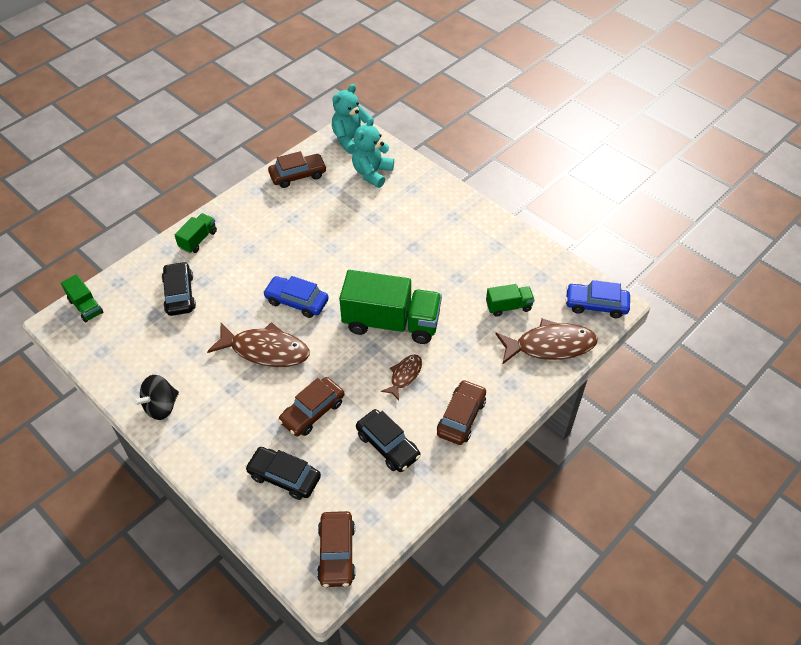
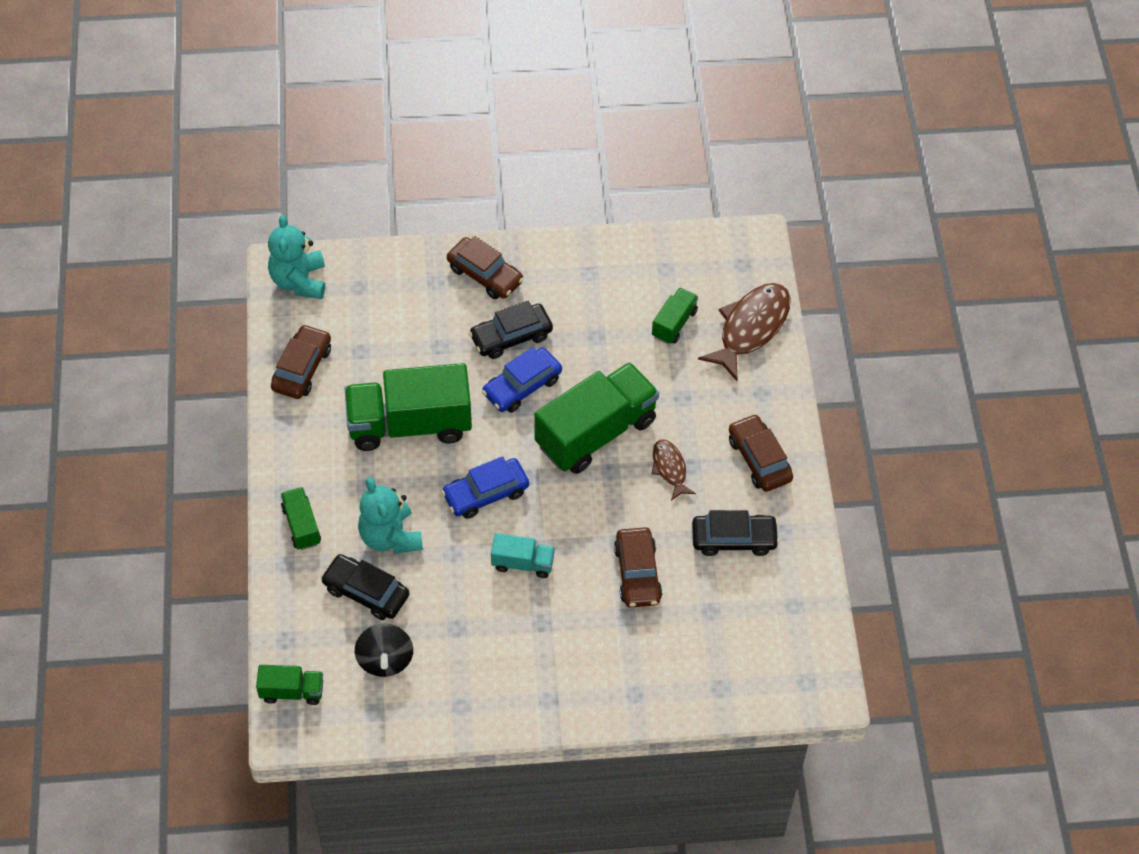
camera: 50 degrees left, 5 degrees up
(161, 406) = (504, 699): black spinning top -> black spinning top (385, 660)
(265, 350) = (522, 563): brown fish -> turquoise truck
(284, 477) = (689, 646): black car -> black car (511, 336)
(308, 239) = (410, 424): none -> green truck
(336, 553) = (806, 658): brown car -> brown car (485, 275)
(372, 173) = (374, 300): turquoise teddy bear -> turquoise teddy bear (390, 537)
(596, 305) = (741, 255): blue car -> blue car (522, 386)

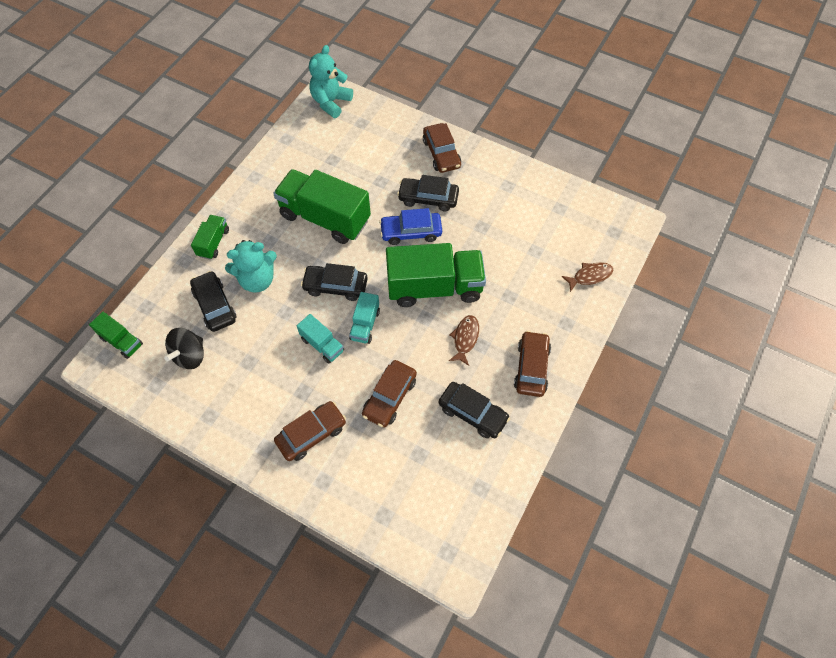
camera: 35 degrees right, 5 degrees up
(302, 368) = (291, 152): brown car -> brown car (311, 434)
(390, 537) = (257, 280): turquoise teddy bear -> turquoise teddy bear turned 120 degrees counterclockwise
(486, 493) = (335, 286): blue car -> black car
(552, 515) = (365, 324): none -> turquoise truck
(674, 323) = (539, 245): green truck -> none
(751, 328) = (590, 276): brown fish -> brown fish, size x0.54

